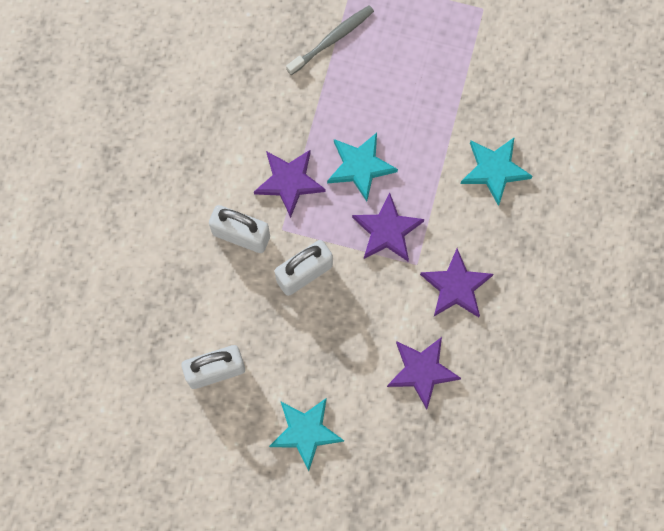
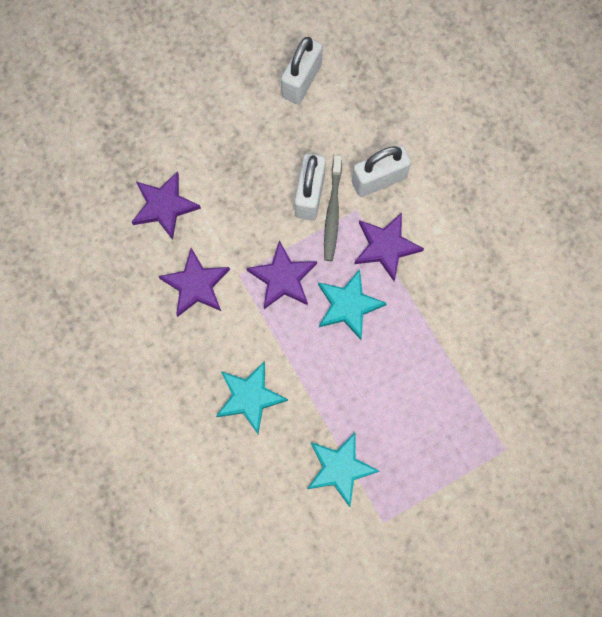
camera: 135 degrees right, 0 degrees up
(305, 432) = (204, 98): turquoise star -> turquoise star (340, 468)
(332, 39) = (468, 381): grey toothbrush -> grey toothbrush (332, 212)

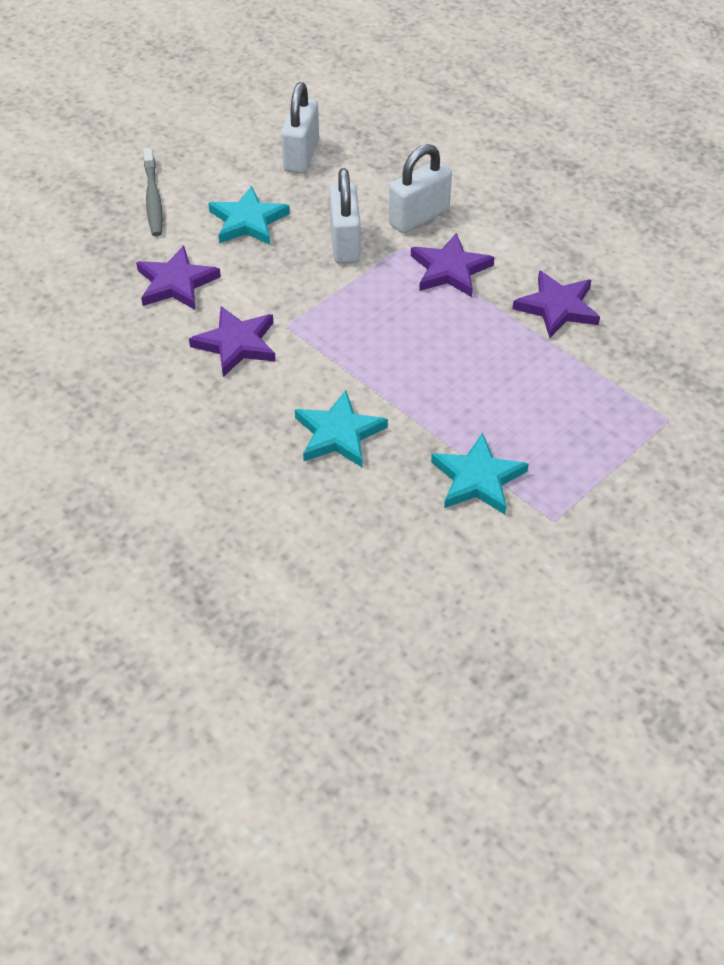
camera: 15 degrees left, 25 degrees down
(283, 278) = (340, 318): purple star -> purple star (557, 307)
(332, 212) = (377, 253): grey toothbrush -> grey toothbrush (153, 199)
(348, 305) = (427, 327): turquoise star -> turquoise star (248, 221)

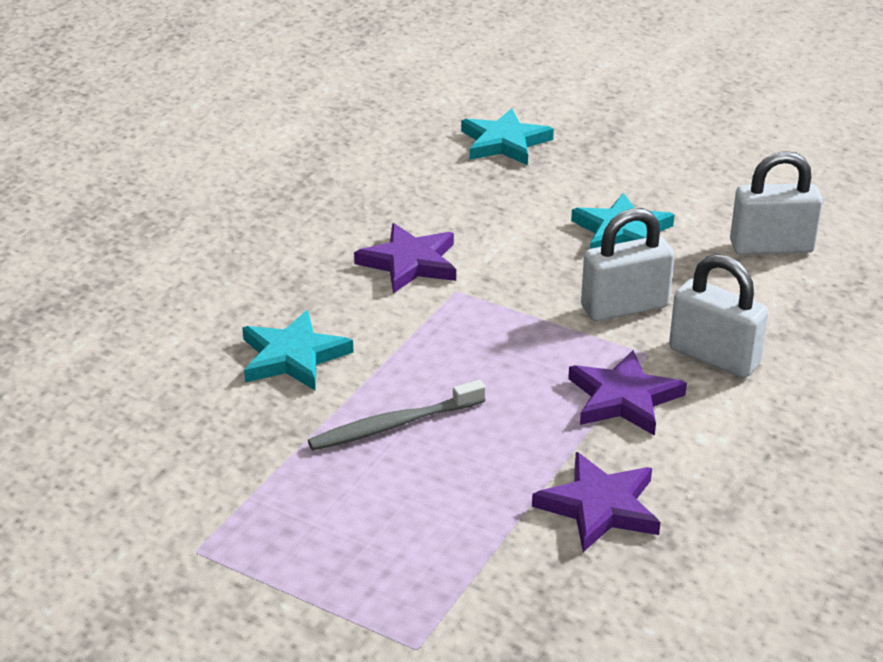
camera: 75 degrees right, 15 degrees down
(153, 199) = (620, 166): grey toothbrush -> grey toothbrush (393, 425)
(176, 283) = (489, 207): purple star -> none
(478, 479) = (250, 474): turquoise star -> turquoise star (504, 142)

